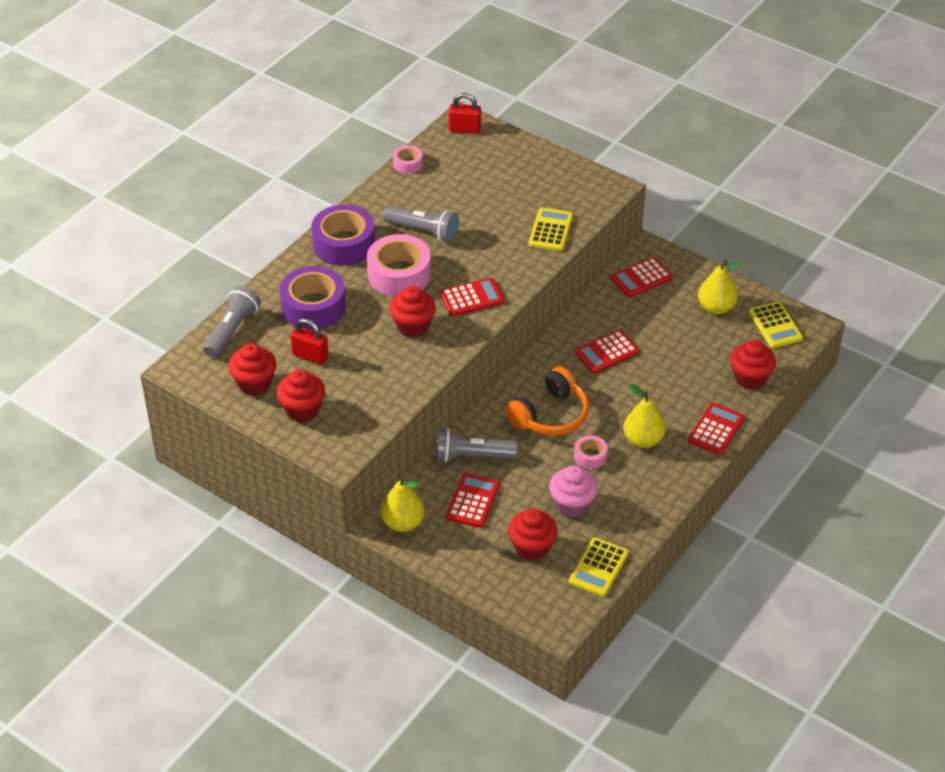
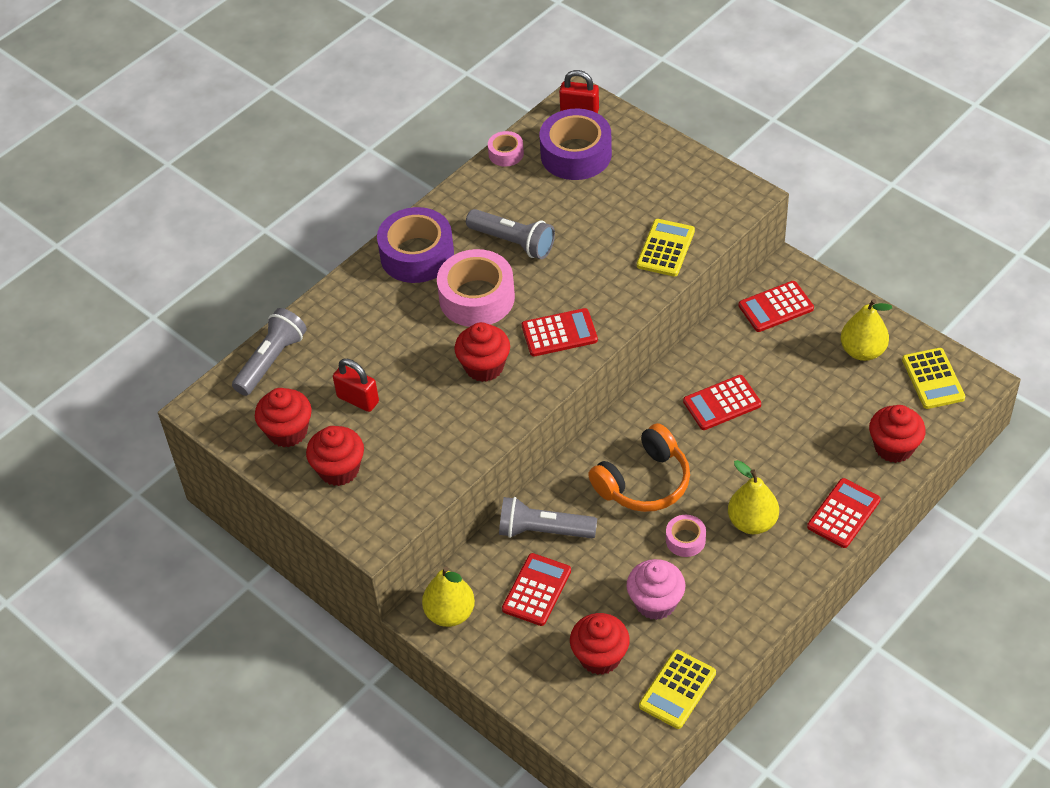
camera: 10 degrees right, 5 degrees up
(313, 307) = (370, 335): purple tape -> purple tape (576, 154)

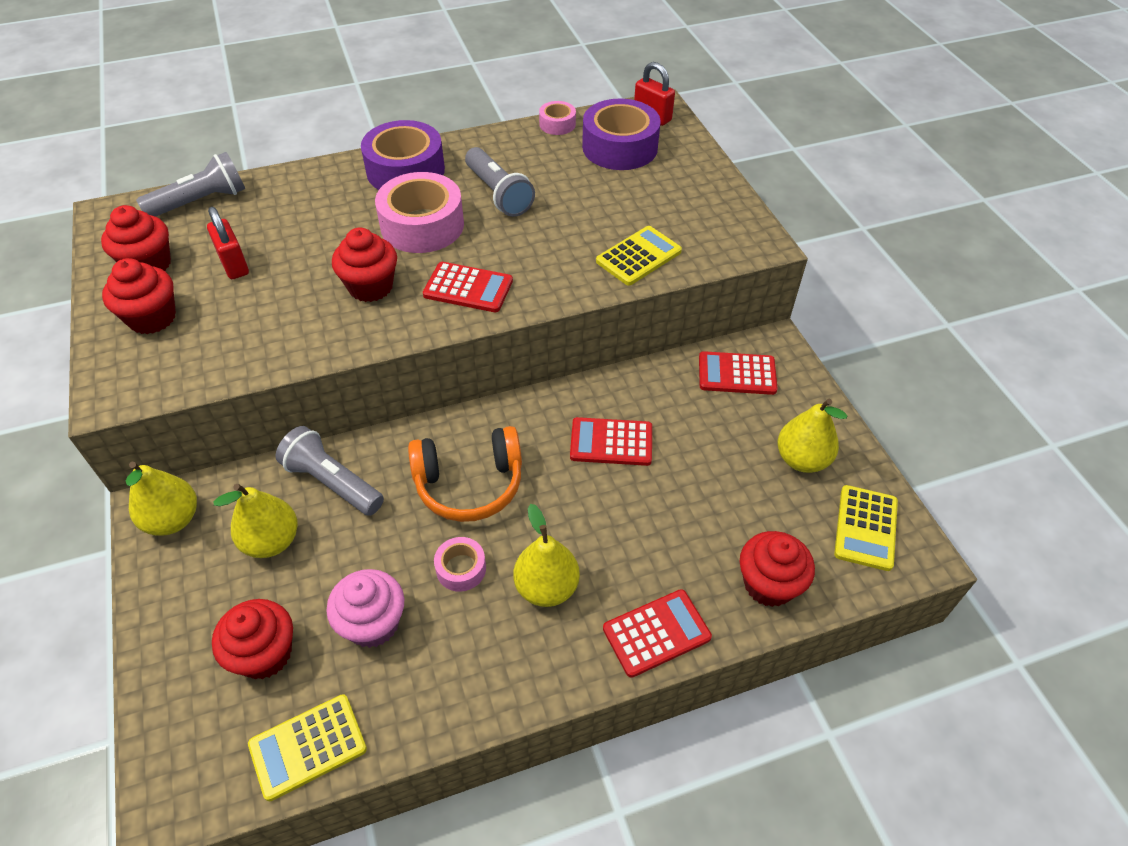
camera: 25 degrees right, 0 degrees up
(537, 590) = (271, 541): red calculator -> yellow pear

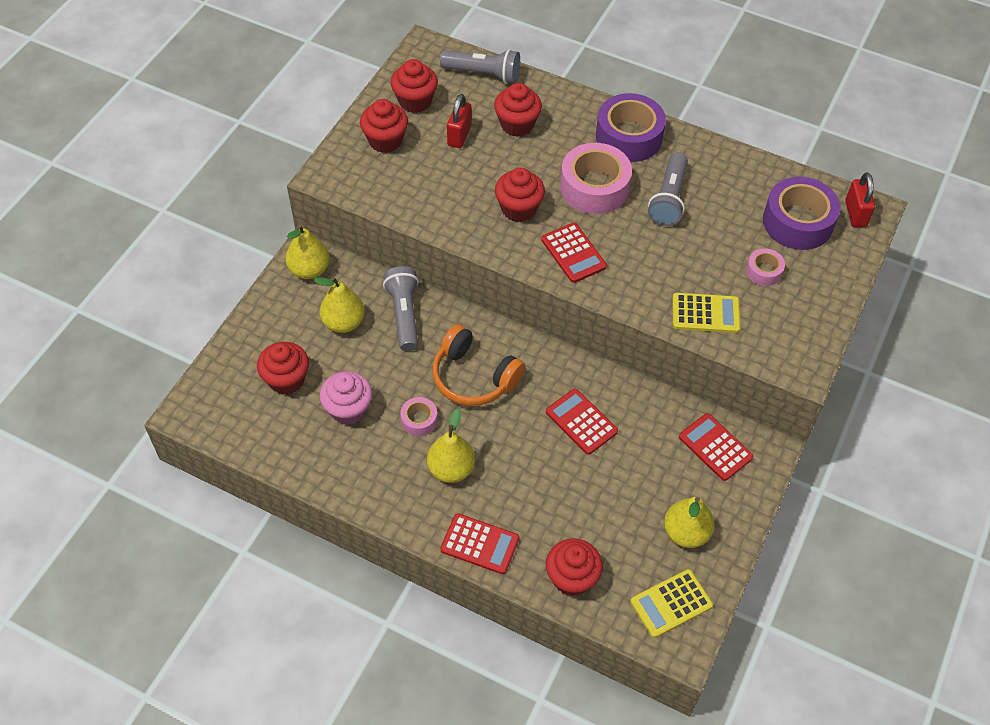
camera: 45 degrees right, 5 degrees up
(286, 221) = (517, 125): none -> red cupcake
(308, 746) = (263, 441): yellow calculator -> none
(557, 124) = (775, 171): pink tape -> pink tape (764, 271)

